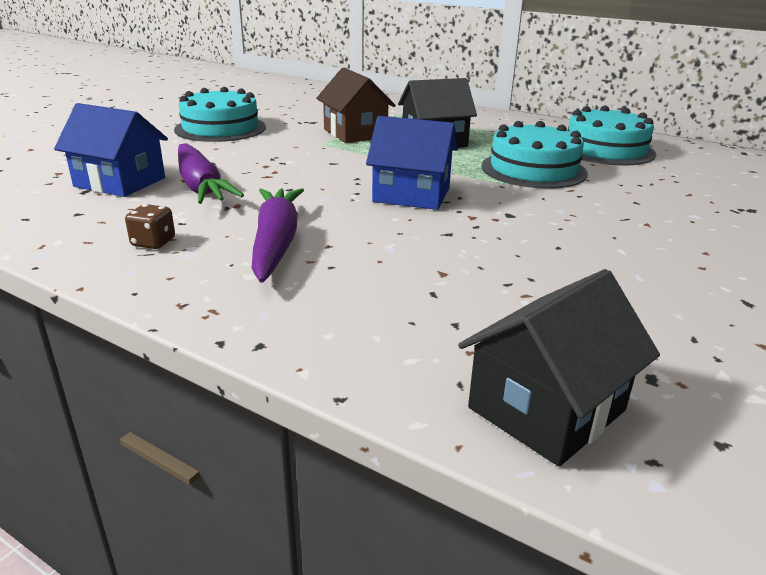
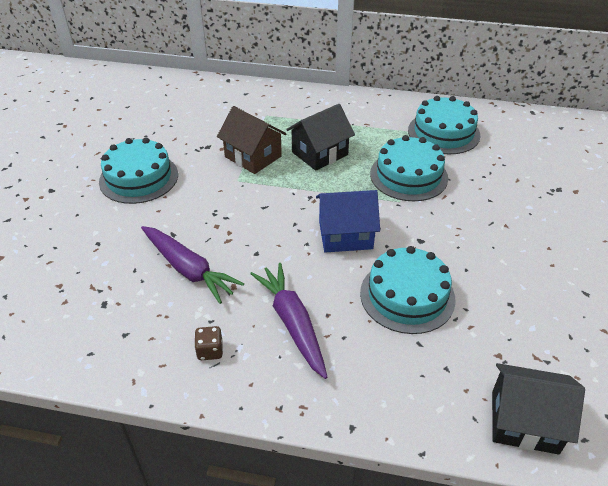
camera: 20 degrees left, 15 degrees up
(120, 182) = (121, 283): blue house -> none
(452, 251) = (407, 296): none -> turquoise cake
(546, 409) = (524, 422): black house -> black house turned 75 degrees clockwise

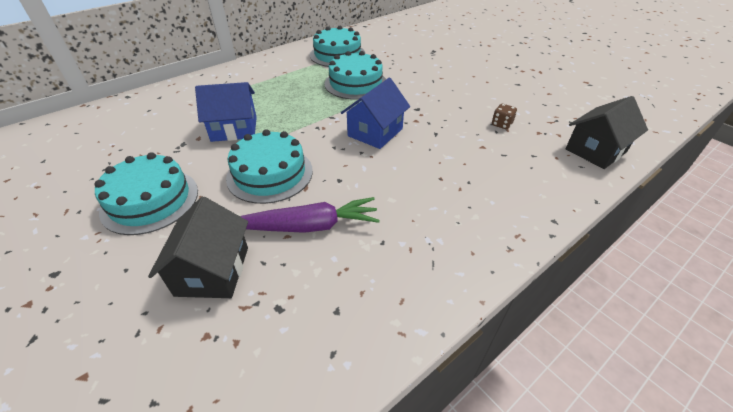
camera: 50 degrees left, 0 degrees up
(210, 351) = (415, 259): brown dice -> brown dice (501, 124)
(253, 156) = (234, 129): brown house -> blue house
(292, 323) = (431, 199): purple carrot -> none
(319, 153) = (281, 101): black house -> black house (212, 271)
(407, 296) = (458, 138): turquoise cake -> turquoise cake (270, 174)

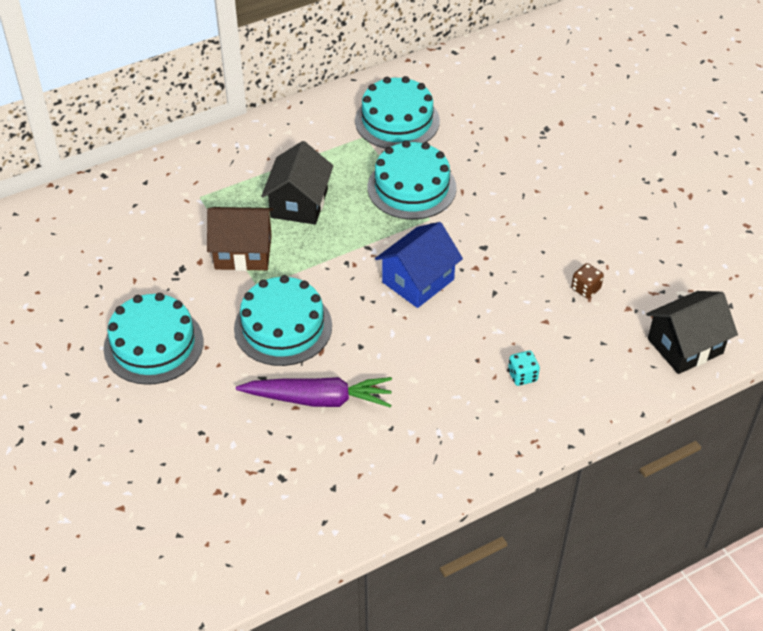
camera: 10 degrees right, 5 degrees up
(212, 271) = (222, 434): black house -> black house (299, 203)
(234, 129) = (243, 252): blue house -> brown house
(482, 185) = (522, 376): none -> turquoise dice

